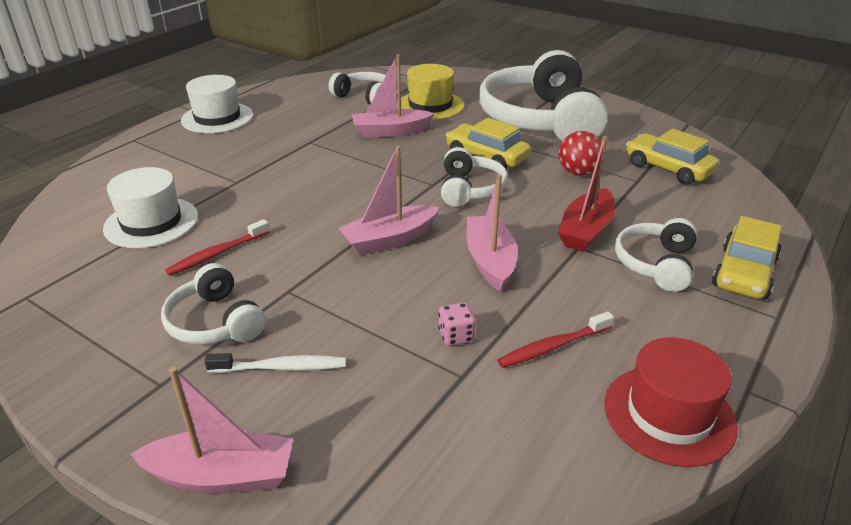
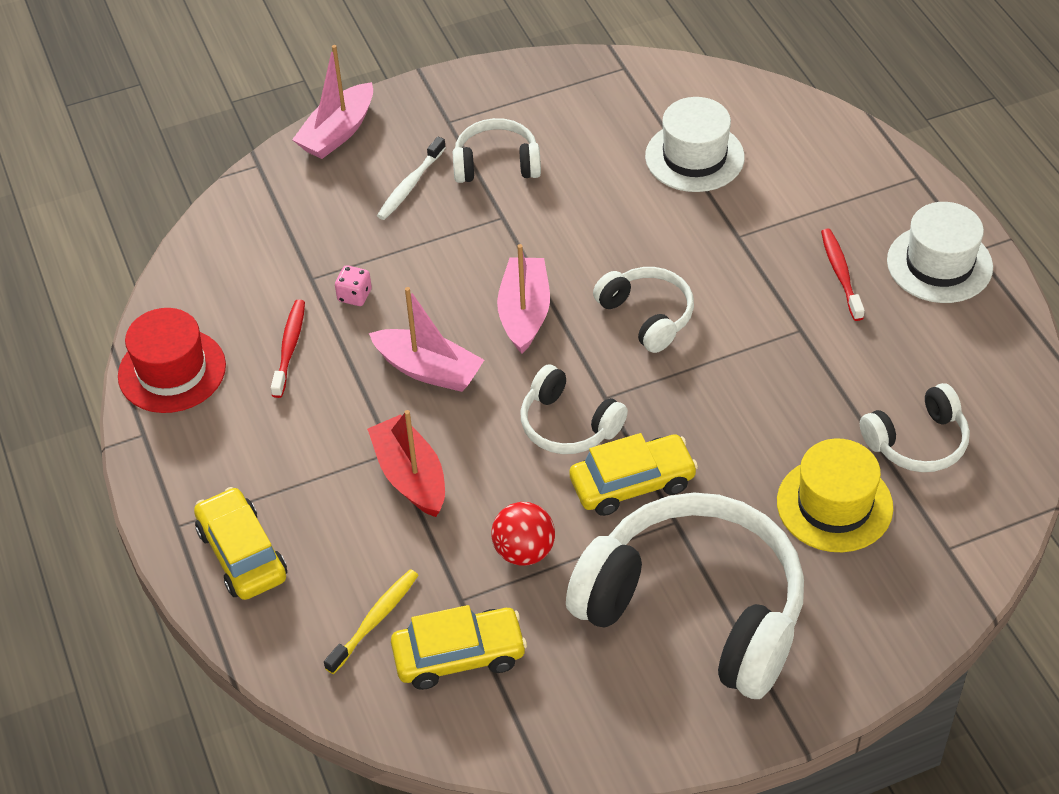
camera: 125 degrees right, 15 degrees up
(217, 254) = (599, 188): red toothbrush -> red toothbrush (840, 274)
(390, 132) = (775, 420): pink boat -> none
(656, 264) = (314, 493): white headphones -> white headphones (647, 316)
(695, 202) = (375, 620): none -> yellow toothbrush

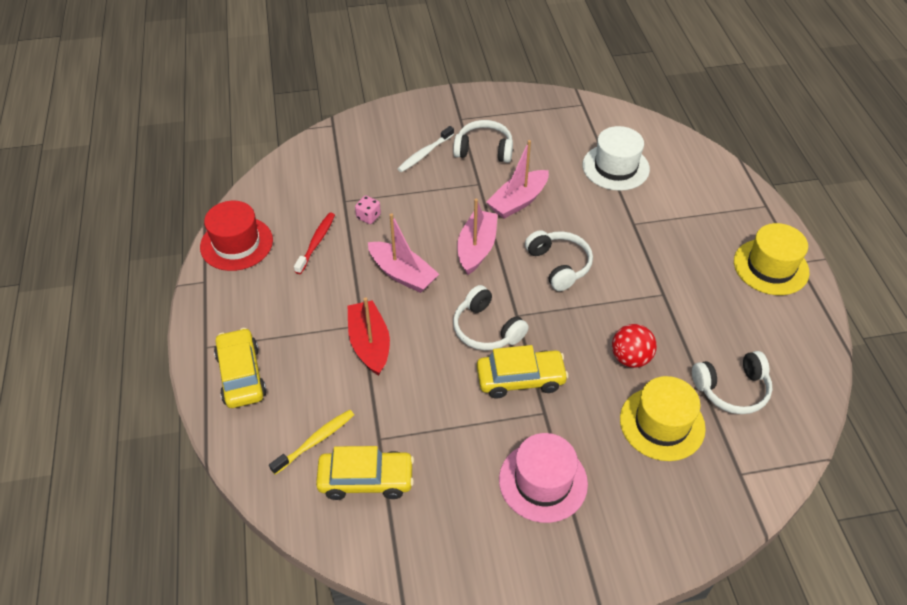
camera: 10 degrees right, 0 degrees up
(338, 132) = (388, 114): pink boat -> pink boat (518, 201)
(524, 551) = (432, 412): red ball -> red ball (630, 358)
(695, 610) = (543, 481): white headphones -> pink hat
(840, 274) = (699, 261): red toothbrush -> none
(939, 264) = (771, 267): white hat -> yellow hat

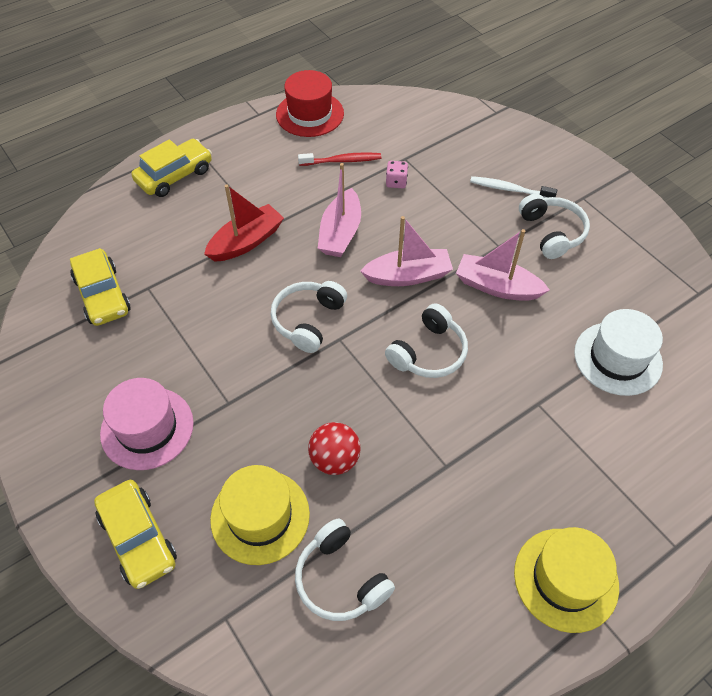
camera: 65 degrees right, 5 degrees up
(315, 441) = (128, 247): yellow toothbrush -> none
(520, 379) = (260, 369): yellow car -> yellow car (138, 538)

